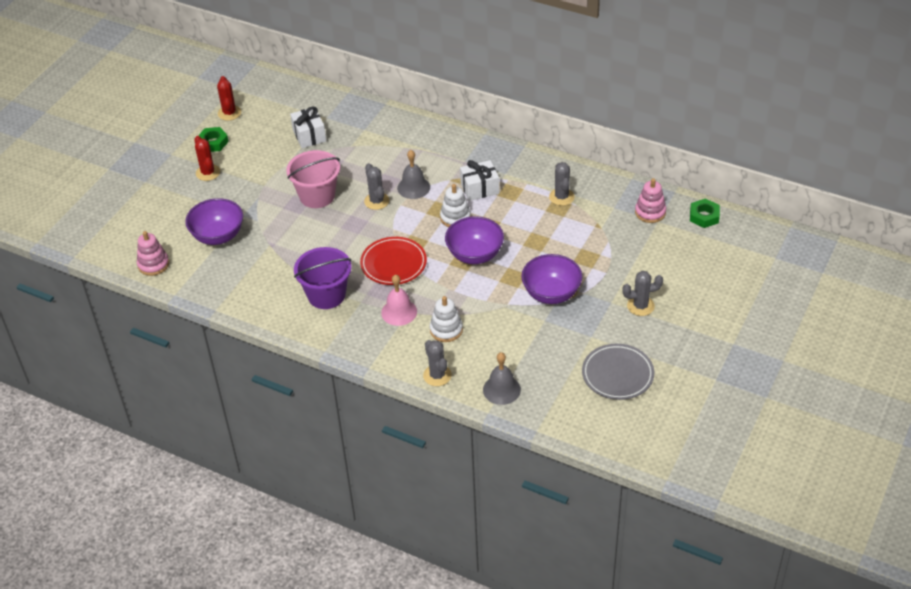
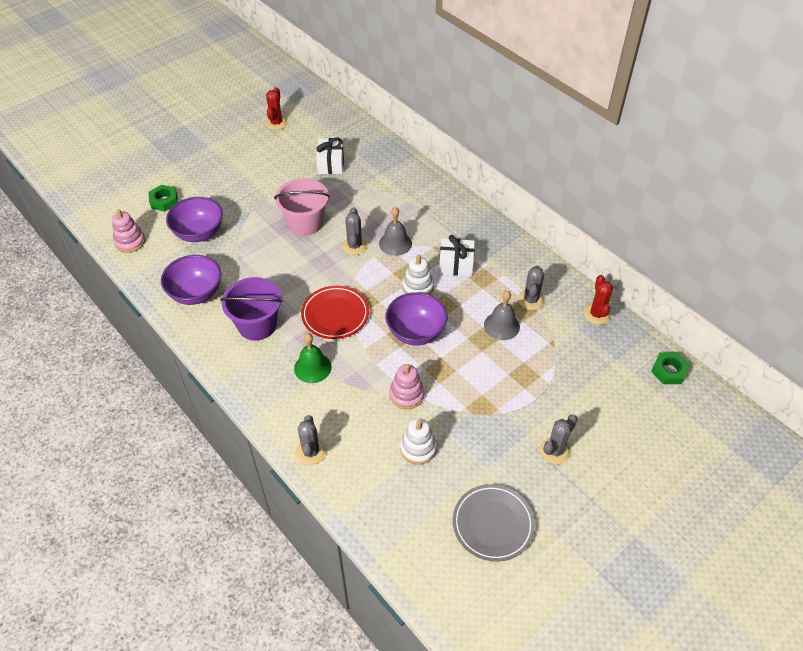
camera: 20 degrees right, 5 degrees up
(208, 173) = (226, 171): red cactus -> red cactus (596, 314)
(213, 142) = (247, 145): green nut -> green nut (164, 201)
(399, 312) = (312, 367): pink bell -> green bell
(446, 330) = (346, 404): white stacking toy -> white stacking toy (418, 448)
(501, 389) = (365, 494): grey bell -> grey bell (501, 325)
(551, 293) = (469, 402): purple bowl -> purple bowl (196, 293)
(640, 306) = (555, 451): grey cactus -> grey cactus turned 60 degrees counterclockwise
(650, 212) = (613, 347): pink stacking toy -> pink stacking toy (406, 394)

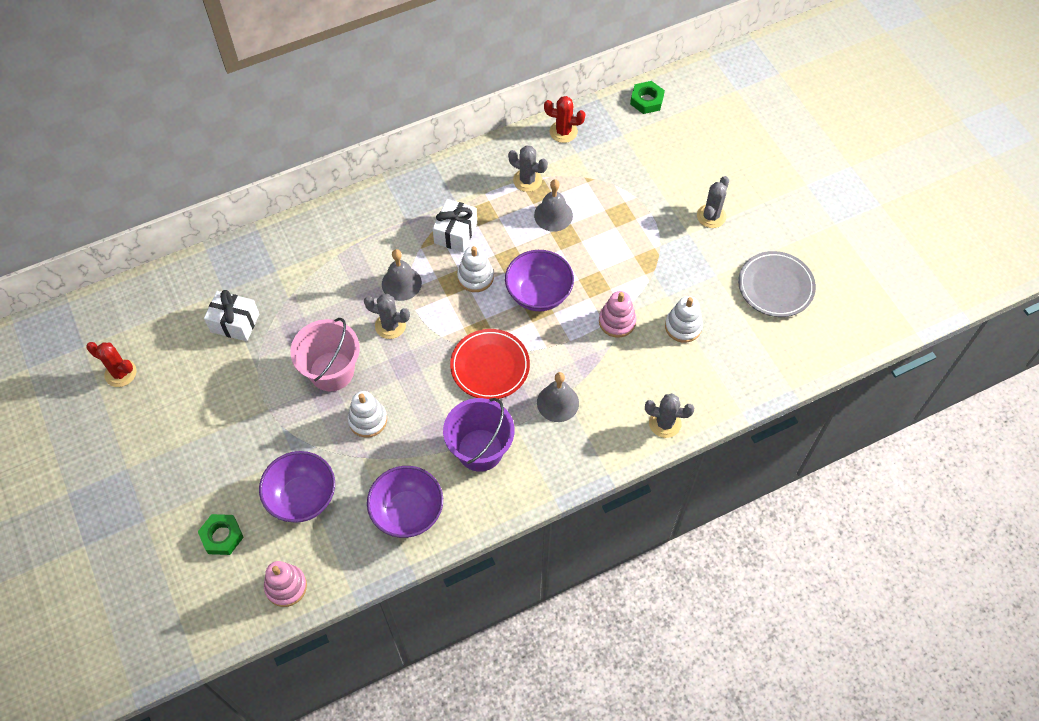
camera: 75 degrees left, 10 degrees up
(269, 252) = (368, 420): none -> white stacking toy
(312, 367) = (557, 402): green bell -> grey bell
(555, 451) = (711, 216): grey cactus -> grey cactus turned 60 degrees clockwise

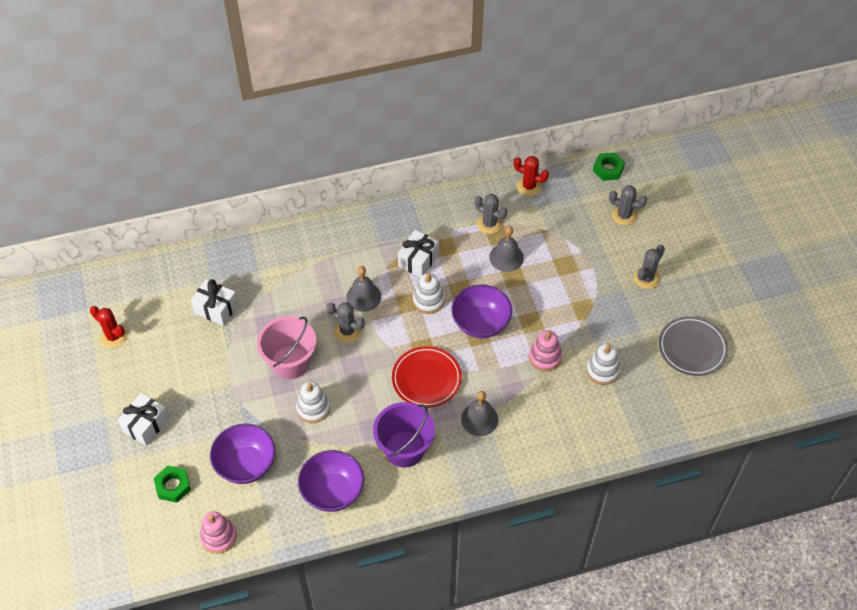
camera: 10 degrees right, 5 degrees down
(177, 470) = (146, 425): none -> white gift
(665, 423) = (570, 451): grey cactus -> grey cactus (624, 215)

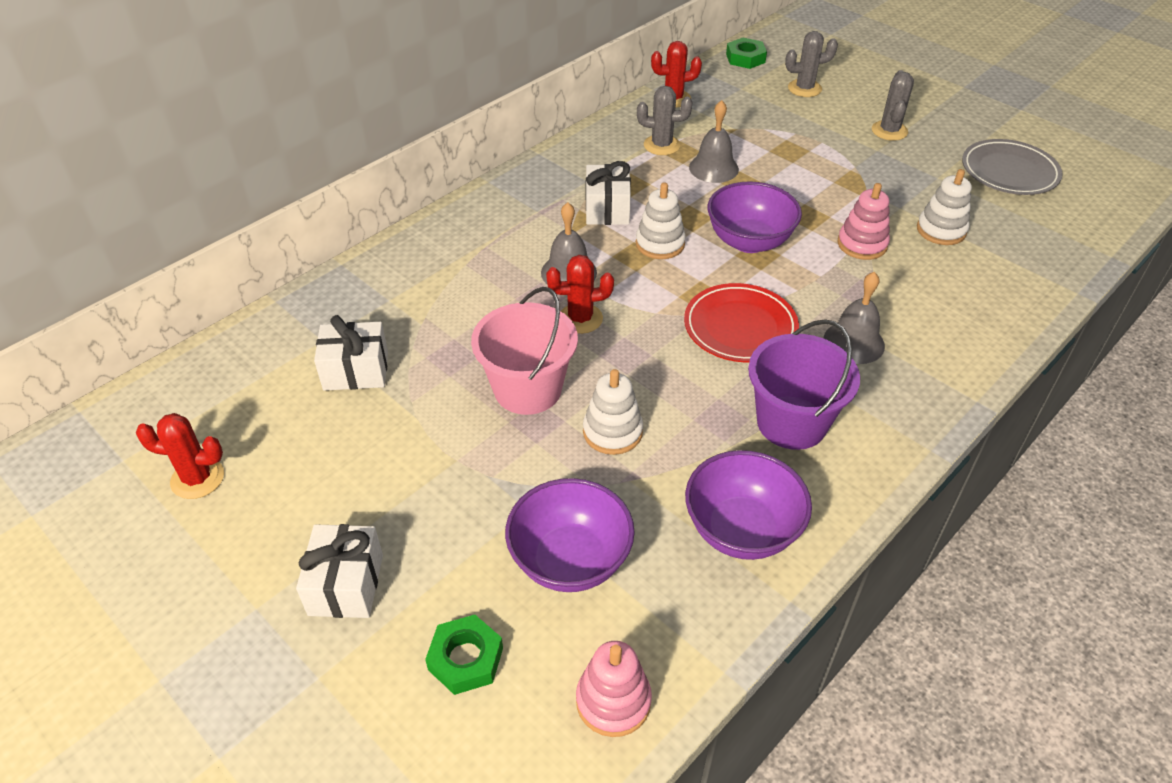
camera: 30 degrees left, 10 degrees down
(347, 331) = (580, 319): grey cactus -> red cactus

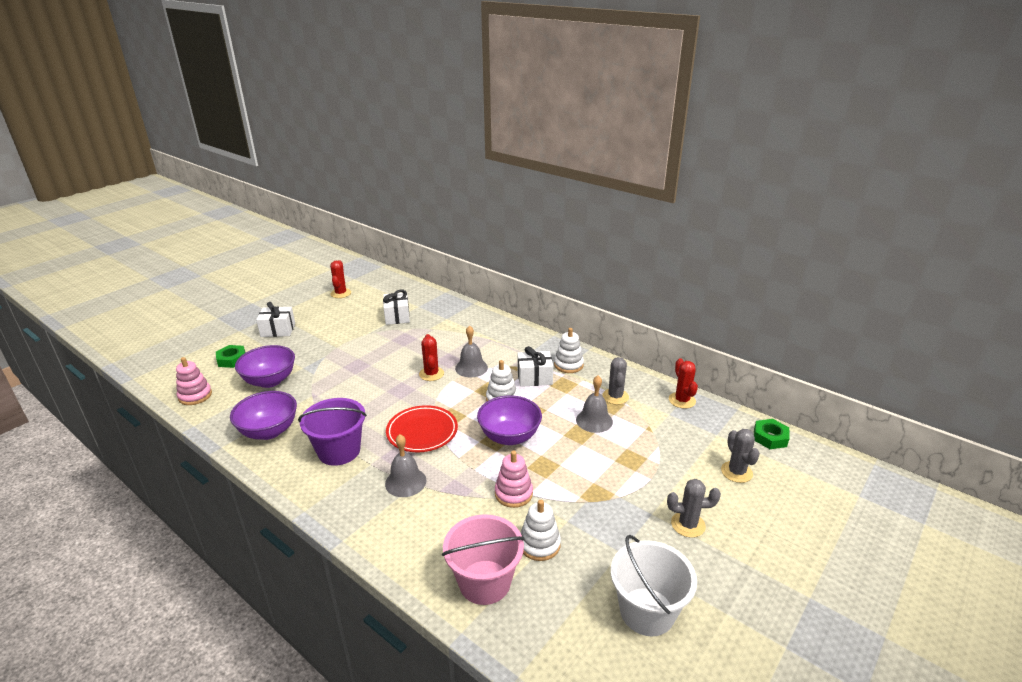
camera: 85 degrees right, 15 degrees down
(527, 389) = (379, 362): pink bucket -> pink bucket (484, 582)
(612, 432) = (345, 388): white stacking toy -> white stacking toy (568, 365)
(1009, 172) = (647, 611): grey plate -> white bucket

